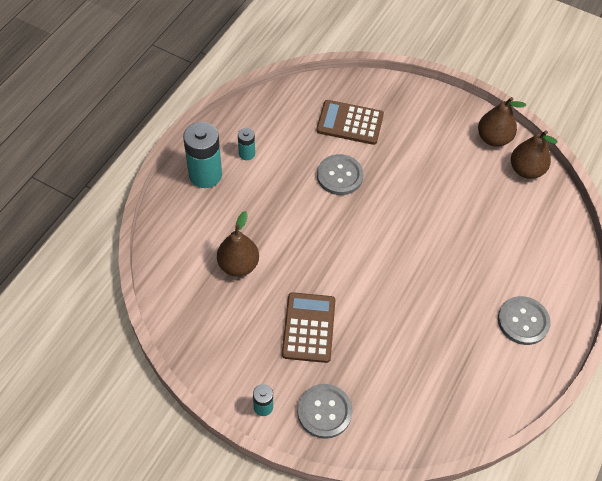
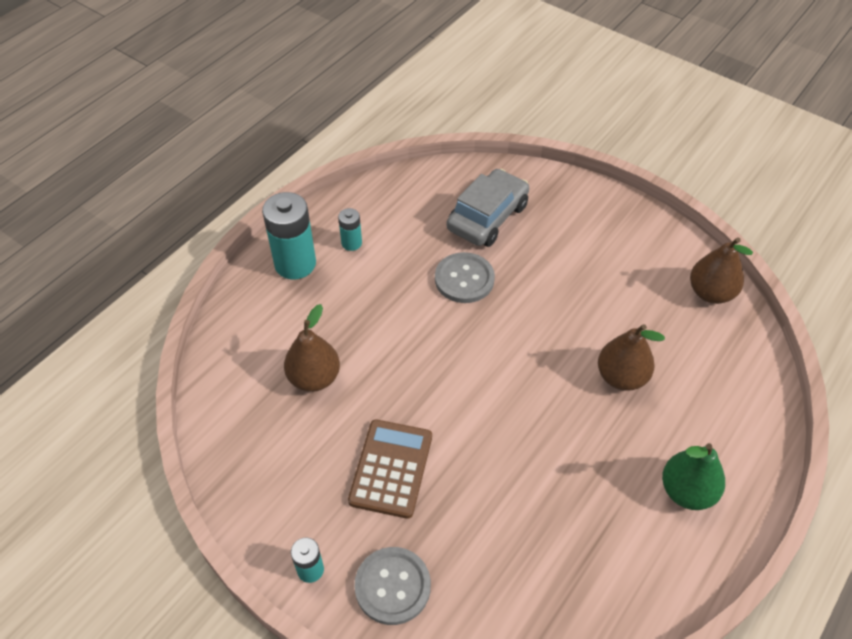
camera: 10 degrees right, 5 degrees down
(350, 123) = (487, 217): brown calculator -> grey car
(493, 138) = (671, 250): brown pear -> brown pear (621, 377)
(523, 321) = (687, 491): grey button -> green pear

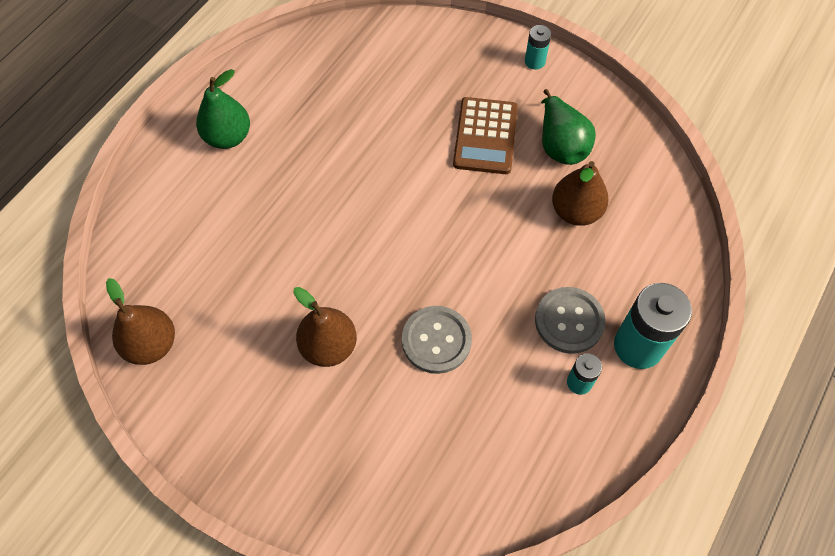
camera: 175 degrees right, 10 degrees up
(309, 451) = (560, 145): none -> green pear
(392, 586) = (469, 56): grey button -> grey button (569, 321)
(487, 217) = (413, 440): grey car -> none
(621, 377) = (270, 235): brown pear -> brown pear (329, 346)

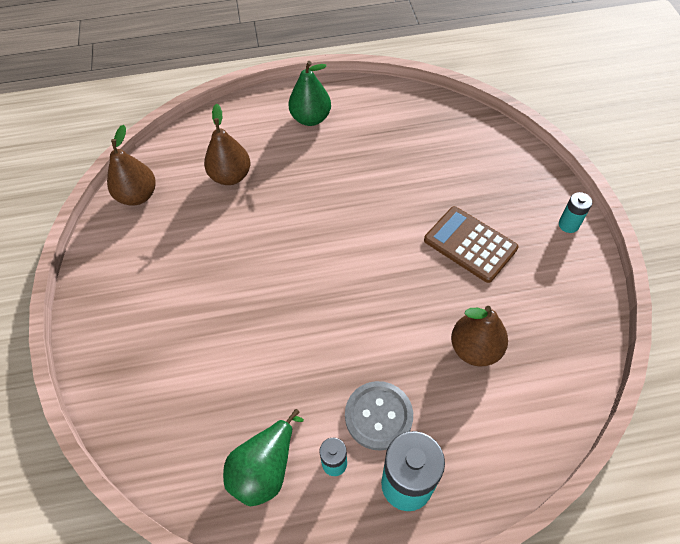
camera: 50 degrees right, 5 degrees down
(329, 346) = (217, 283): brown pear -> brown pear (231, 176)
(436, 340) = (280, 341): grey button -> none
(485, 136) = (470, 244): brown calculator -> brown calculator turned 75 degrees clockwise
(560, 145) = (519, 295): green pear -> green pear (265, 469)

